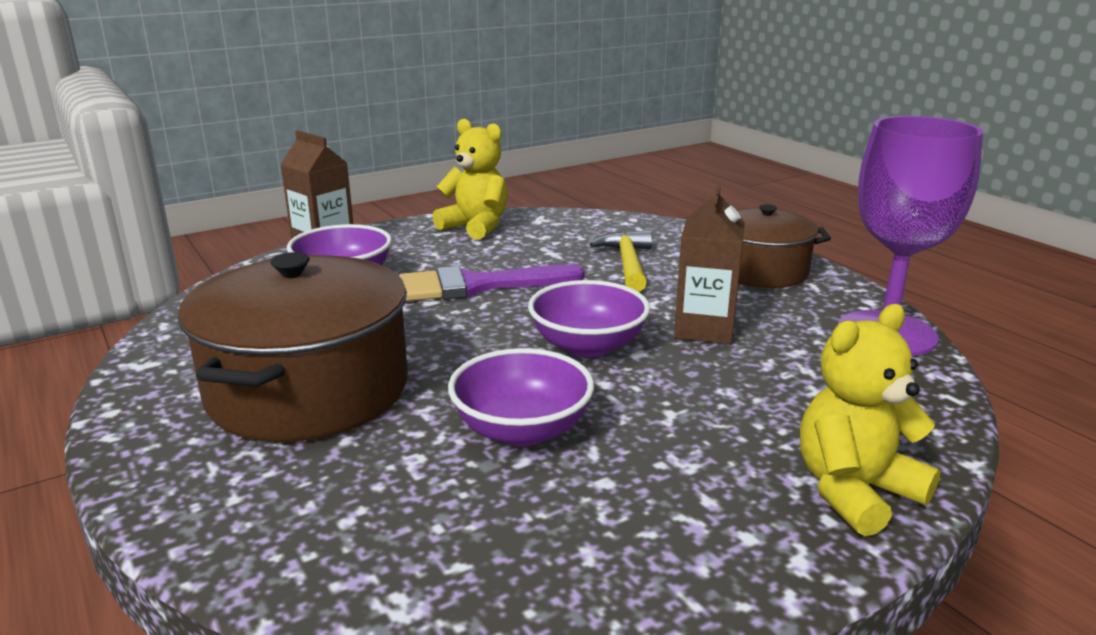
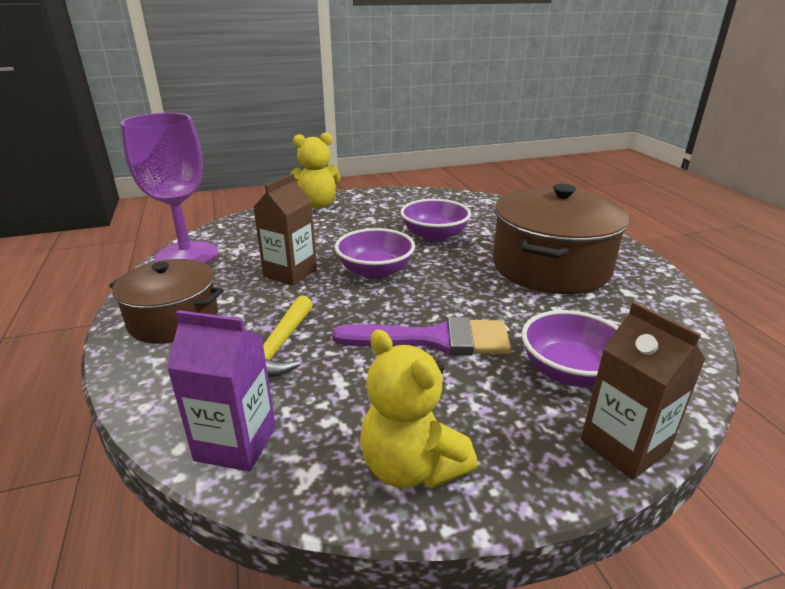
camera: 165 degrees left, 5 degrees up
(598, 223) = (236, 443): none -> purple carton

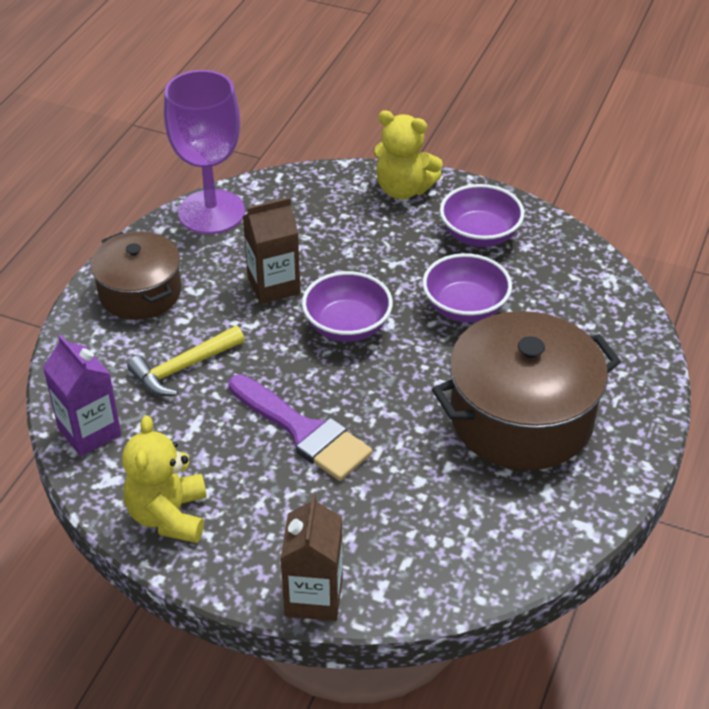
camera: 40 degrees right, 15 degrees up
(570, 372) = (364, 526): purple bowl -> purple bowl (479, 235)

